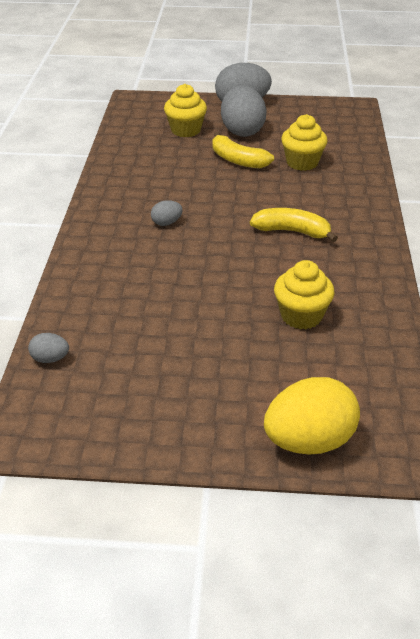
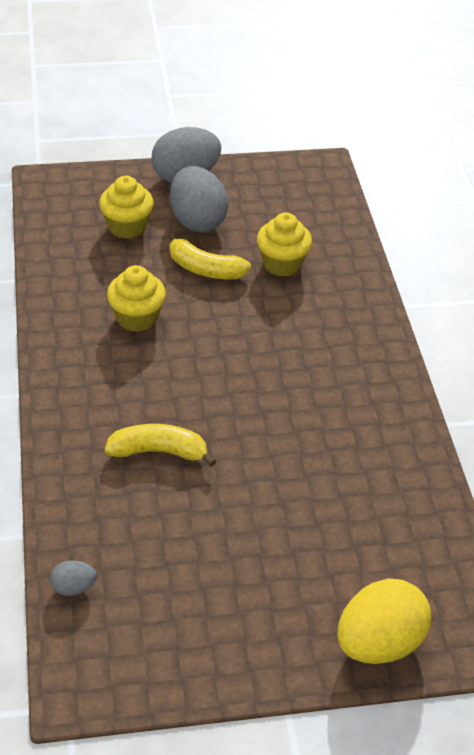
camera: 15 degrees left, 5 degrees up
(166, 223) = (147, 377): grey egg -> none
(292, 231) = (295, 370): yellow banana -> yellow banana (158, 452)
(301, 316) = (334, 487): yellow cupcake -> yellow cupcake (137, 318)

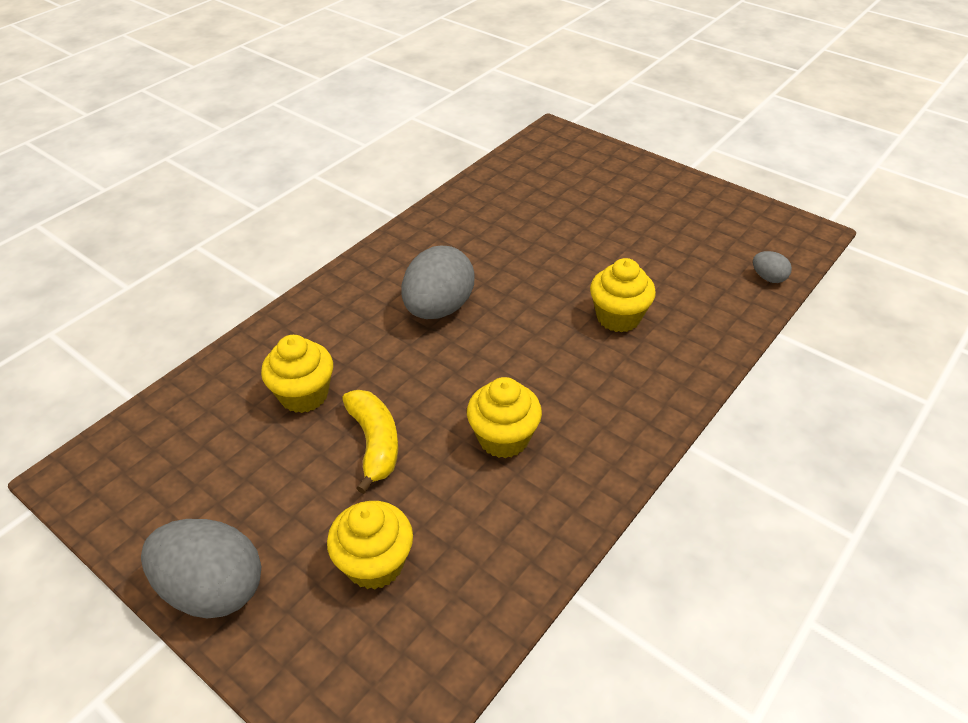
camera: 130 degrees left, 0 degrees up
(158, 452) = (618, 317): yellow banana -> yellow cupcake
(197, 221) = (297, 508): grey egg -> grey egg (438, 308)
(378, 643) = (606, 159): yellow egg -> none

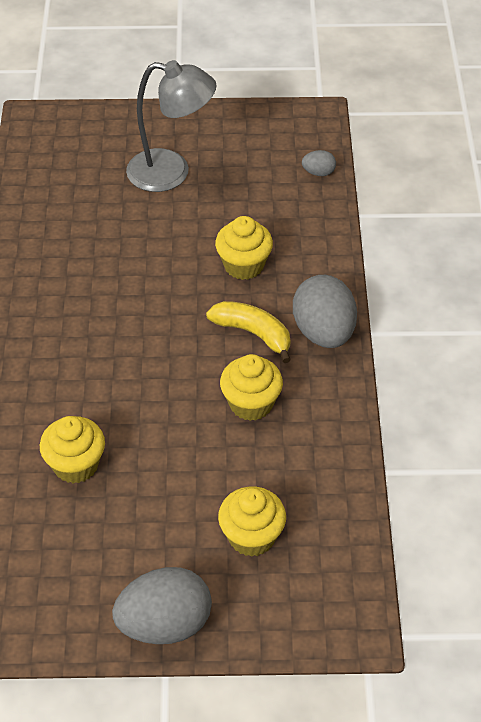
camera: 40 degrees left, 5 degrees up
(374, 443) = (167, 464): yellow banana -> yellow banana (253, 333)
(438, 308) = (104, 336): grey egg -> grey egg (323, 332)
(627, 216) = (171, 173): none -> grey lamp

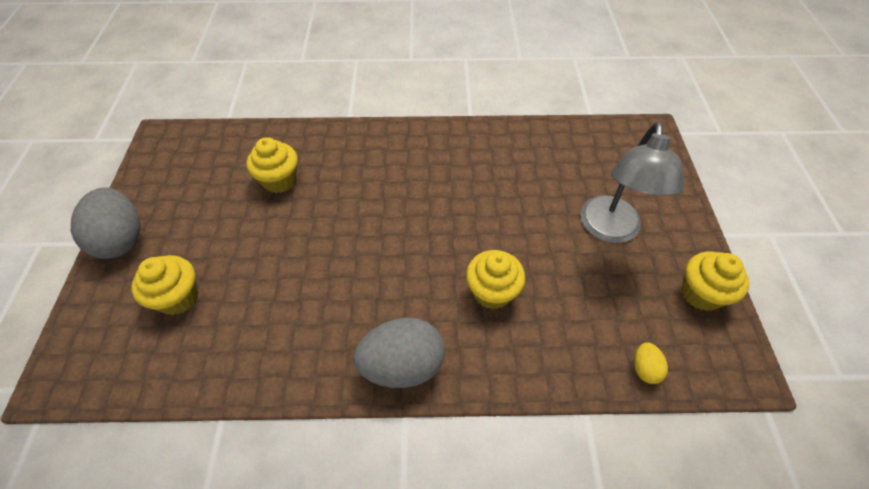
camera: 90 degrees right, 5 degrees up
(251, 403) = (319, 297): yellow cupcake -> yellow cupcake (701, 293)
(253, 333) = (403, 300): yellow banana -> none
(318, 172) = (644, 368): grey egg -> yellow egg

